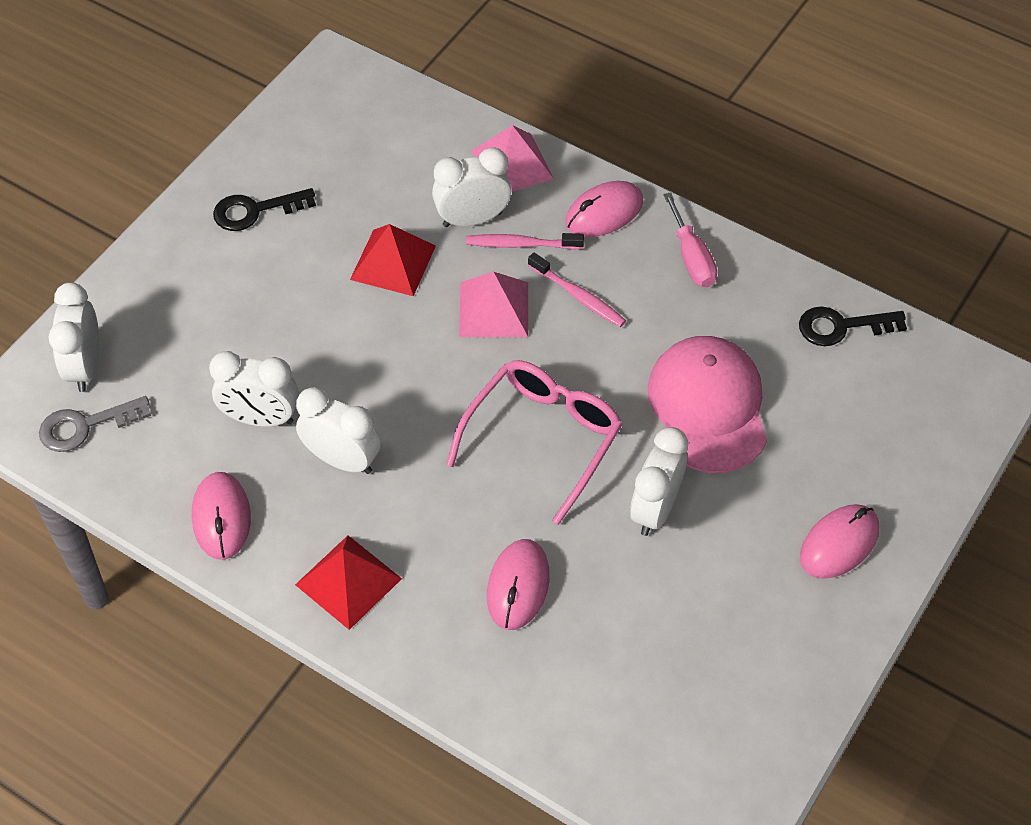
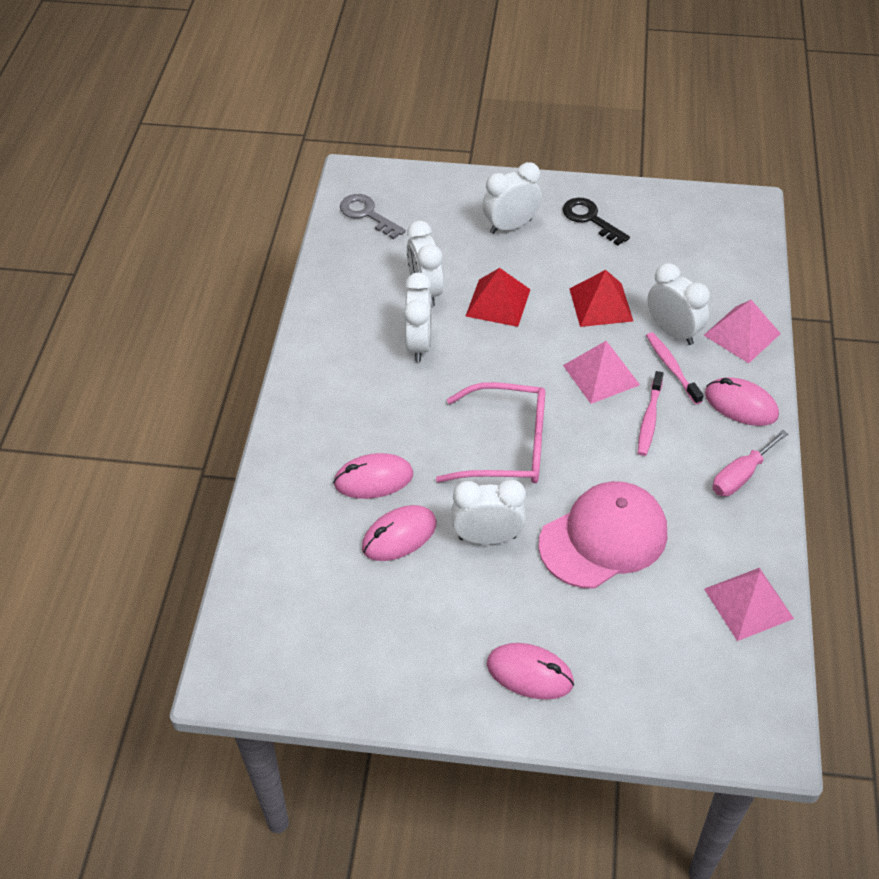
camera: 65 degrees right, 5 degrees down
(85, 366) = (410, 195): white clock -> white clock (510, 226)
(221, 518) = (338, 304): pink mouse -> pink mouse (399, 536)
(348, 581) = (326, 386): red pyramid -> red pyramid (498, 302)
(841, 327) = (748, 603): black key -> pink pyramid

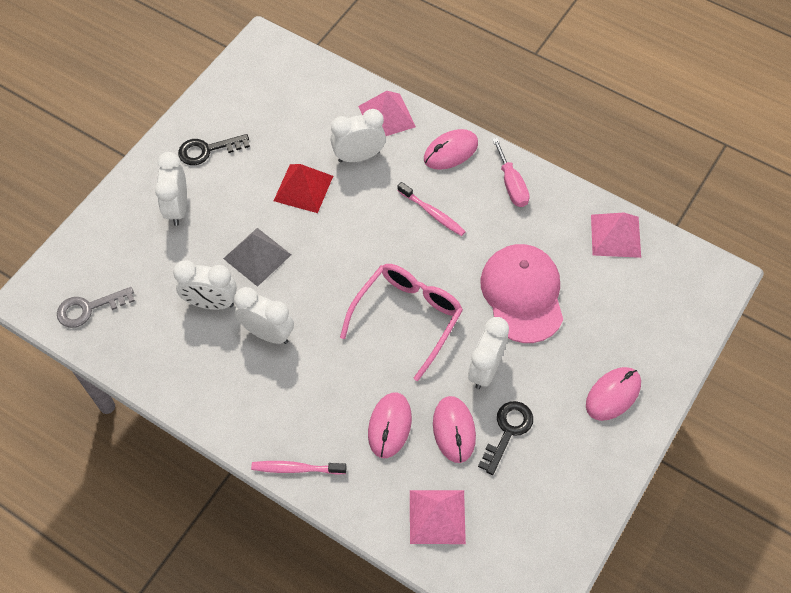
camera: 65 degrees left, 10 degrees up
(425, 585) = (508, 431): none -> black key
(498, 302) = (257, 256): red pyramid -> grey pyramid
(601, 375) = (373, 222): pink pyramid -> pink pyramid (437, 516)
(672, 368) = (393, 175): pink toothbrush -> pink toothbrush (297, 468)

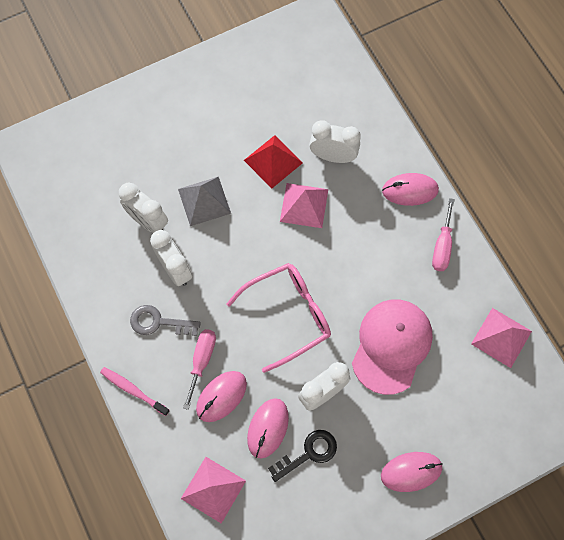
camera: 30 degrees right, 10 degrees up
(89, 308) = (58, 177): grey key -> grey key (158, 322)
(177, 208) = (168, 128): white clock -> none
(207, 150) = (218, 90): black key -> none
(349, 404) = (202, 361): none -> pink screwdriver
(386, 116) = (376, 132): pink pyramid -> pink pyramid (304, 205)
(432, 213) = (362, 236): pink toothbrush -> none

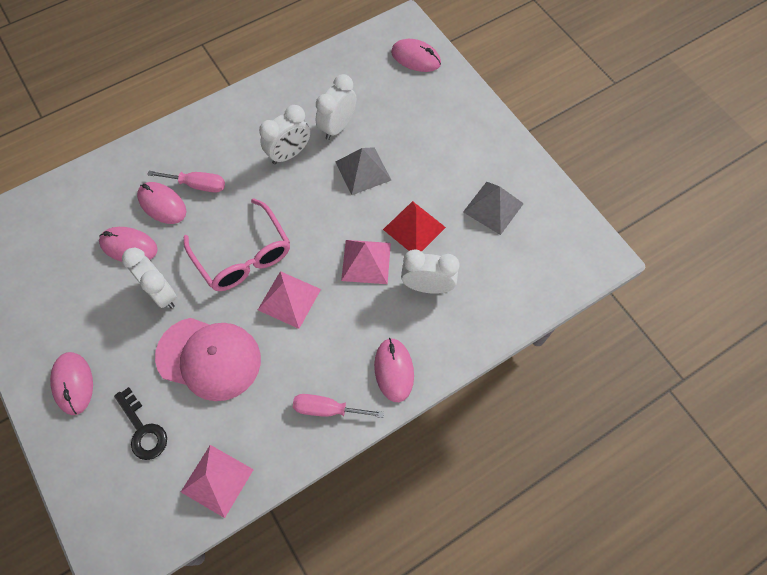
camera: 85 degrees right, 5 degrees down
(72, 140) = (416, 58): none -> pink mouse
(133, 390) = (171, 135): pink toothbrush -> none
(158, 322) = (236, 146): grey key -> none
(213, 489) = (76, 206): pink pyramid -> pink pyramid (289, 299)
(258, 93) = (493, 207): none -> grey pyramid
(308, 453) = (101, 284): black key -> black key (143, 430)
(333, 156) = (427, 286): white clock -> white clock turned 90 degrees counterclockwise

